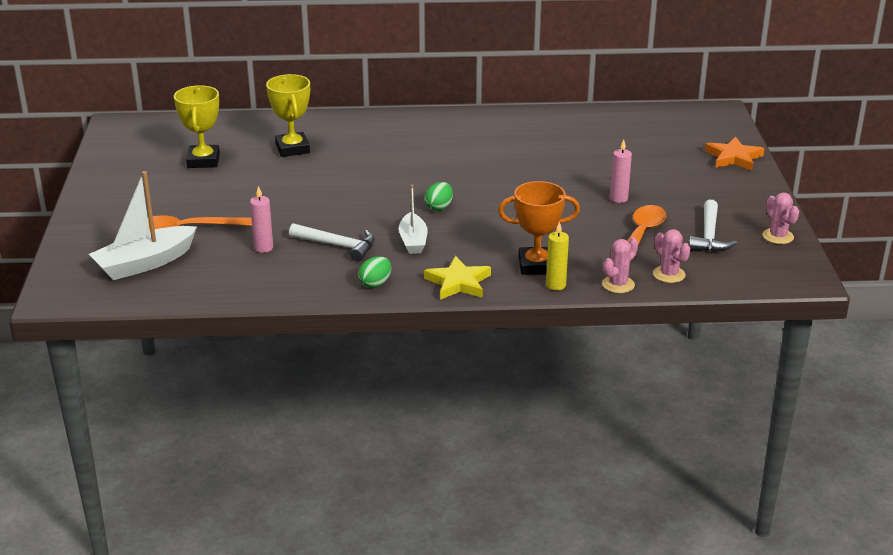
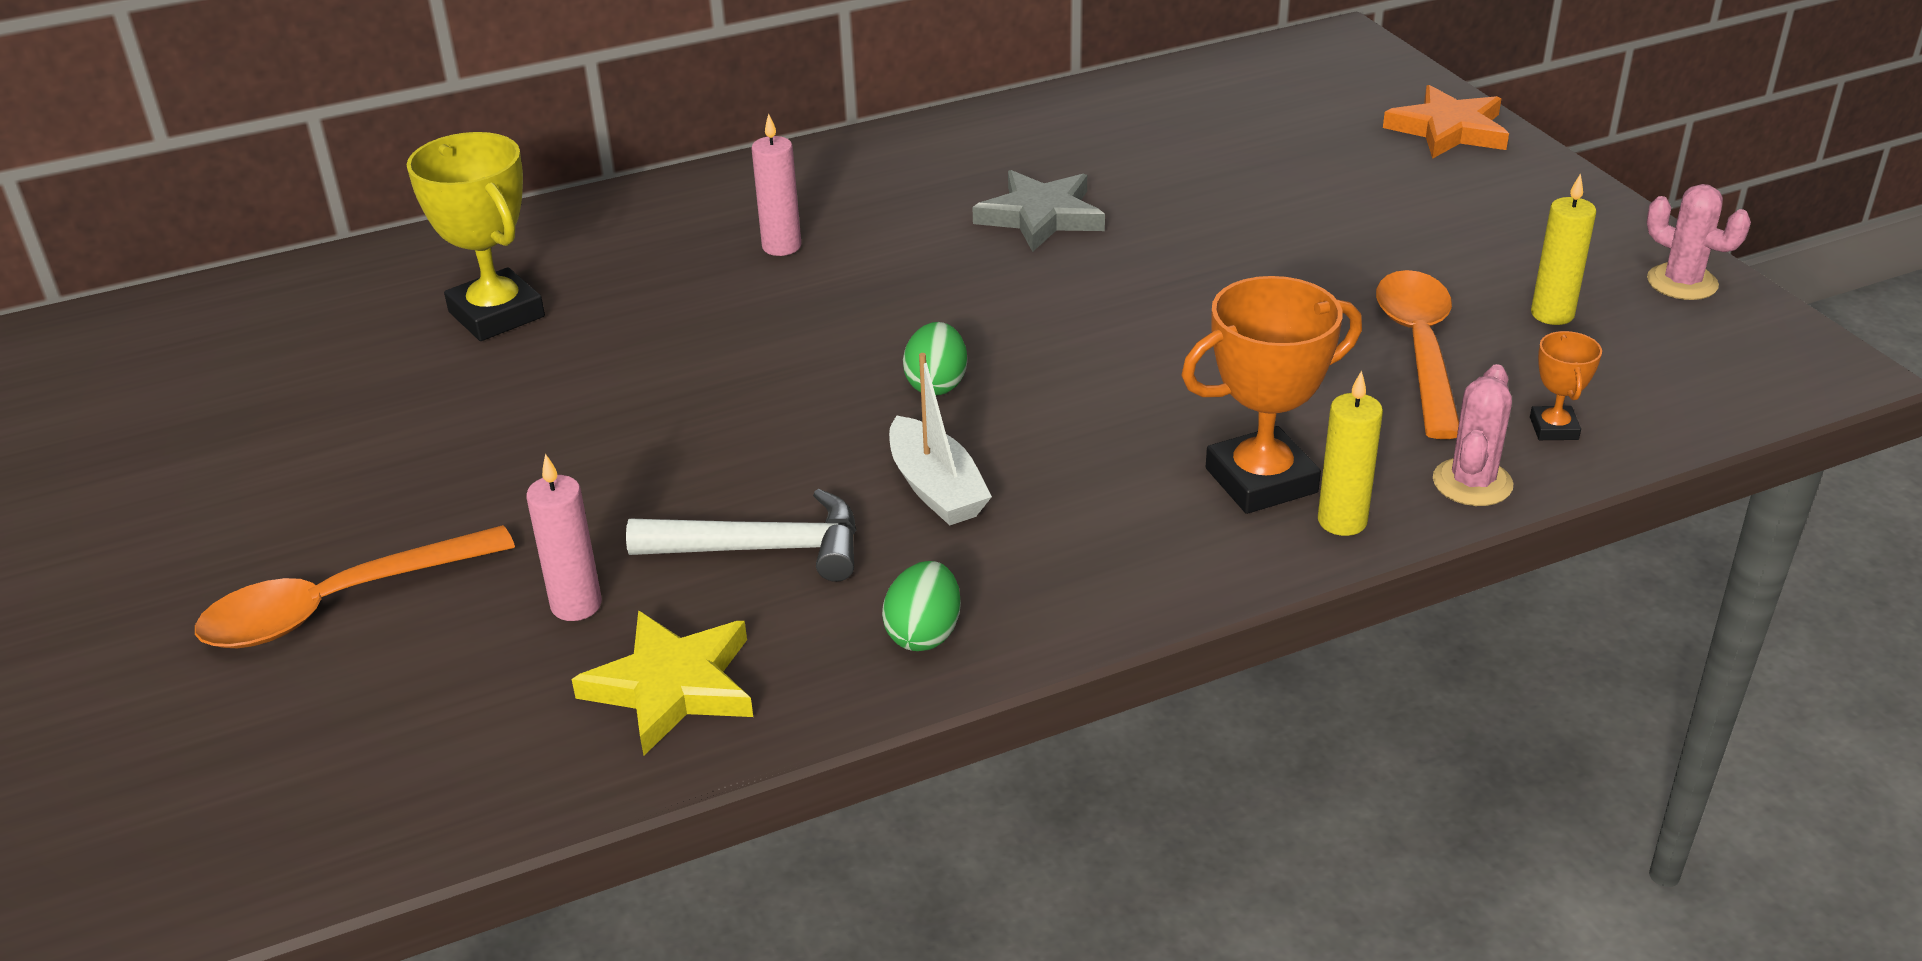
camera: 20 degrees left, 5 degrees up
(145, 263) = (271, 740): white boat -> none
(203, 161) = (287, 396): yellow trophy -> none
(458, 282) = (1120, 575): yellow star -> yellow star (672, 687)
(527, 156) = (1040, 216): none -> grey star
(618, 198) = (1304, 271): pink candle -> pink candle (781, 246)
(669, 274) = (1553, 428): pink cactus -> orange trophy
(709, 236) = (1552, 314): white hammer -> yellow candle

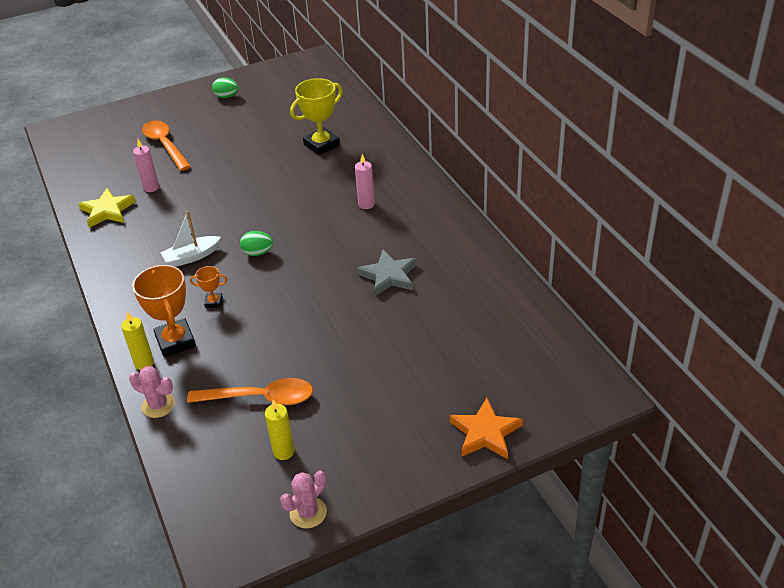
camera: 90 degrees right, 5 degrees up
(763, 549) = (168, 221): white hammer -> none
(924, 634) = (114, 259): green egg -> green egg (226, 96)
(1553, 428) = (190, 438): orange trophy -> orange trophy (214, 302)

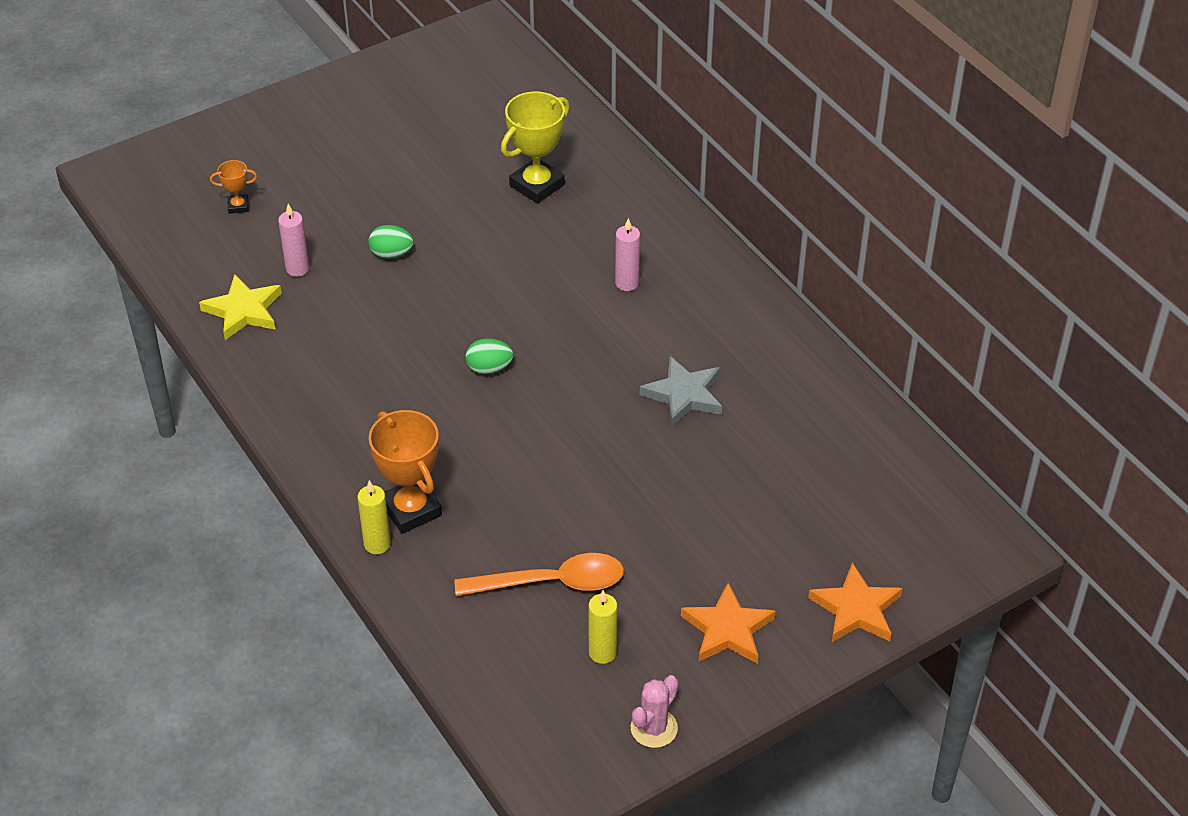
camera: 10 degrees left, 5 degrees up
(158, 405) = (416, 602): pink cactus -> none
(165, 145) = (295, 194): orange spoon -> none
(192, 257) = (394, 379): white boat -> none
(214, 302) = (447, 448): orange trophy -> orange trophy (238, 206)
(226, 96) = (366, 103): green egg -> green egg (391, 254)
(382, 441) = (727, 630): none -> orange star

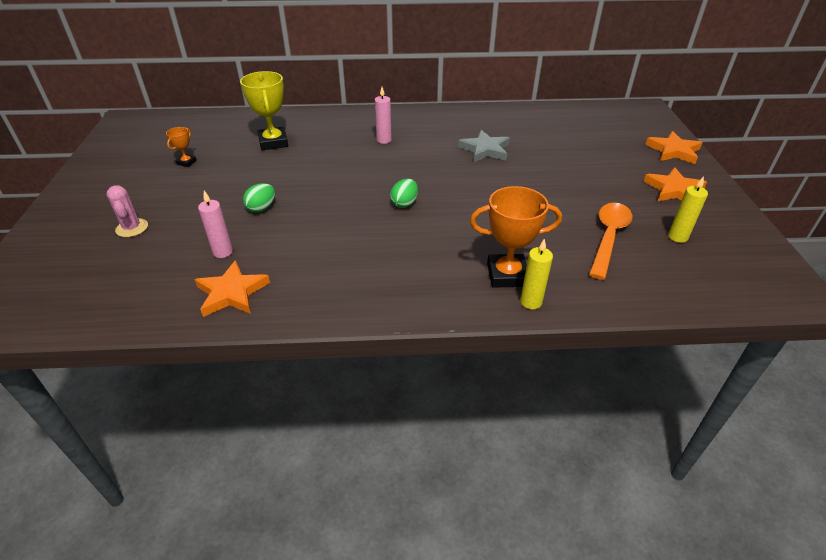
camera: 60 degrees left, 5 degrees down
(238, 206) = (122, 260): orange trophy -> orange trophy (186, 162)
(243, 311) = (232, 293): yellow star -> orange star
(654, 728) = (748, 238): pink cactus -> pink cactus (132, 228)

